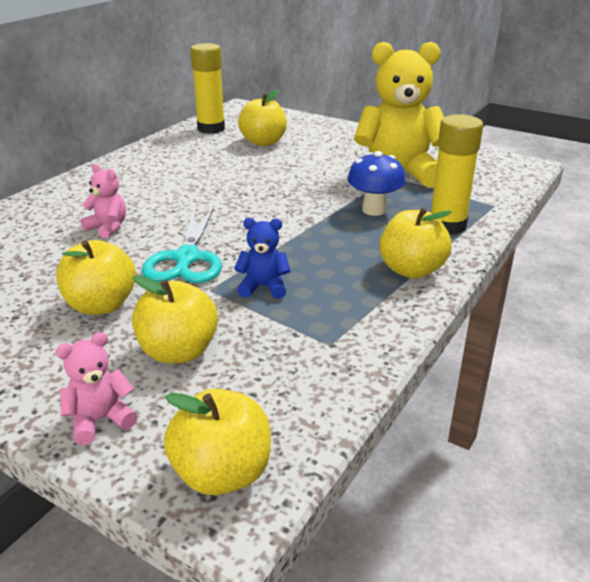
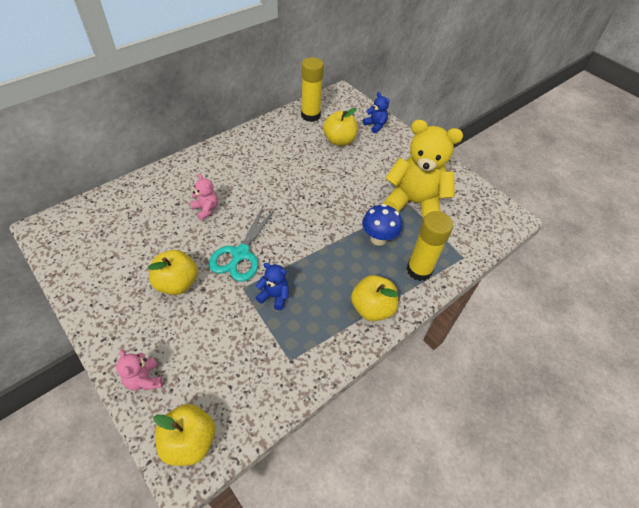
camera: 15 degrees right, 20 degrees up
(100, 420) = (144, 379): pink teddy bear -> pink teddy bear turned 105 degrees counterclockwise
(178, 351) = (204, 338): yellow apple -> none
(302, 124) = (375, 125): none -> blue teddy bear

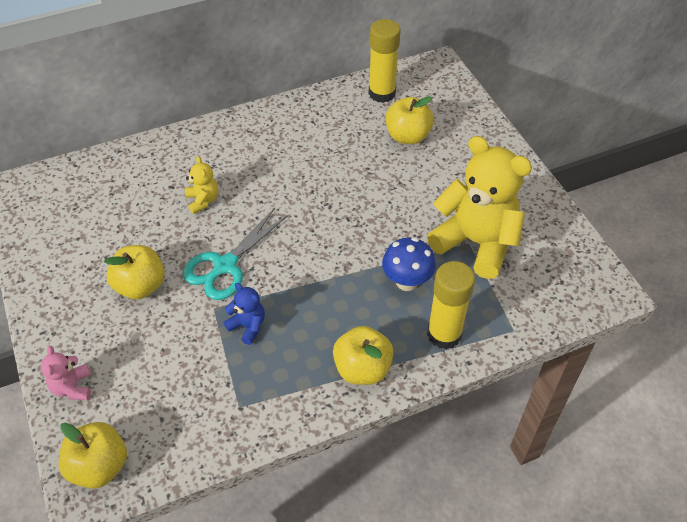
camera: 20 degrees right, 0 degrees up
(206, 209) = (203, 200): pink teddy bear -> yellow teddy bear
(375, 125) = (467, 122): blue teddy bear -> none

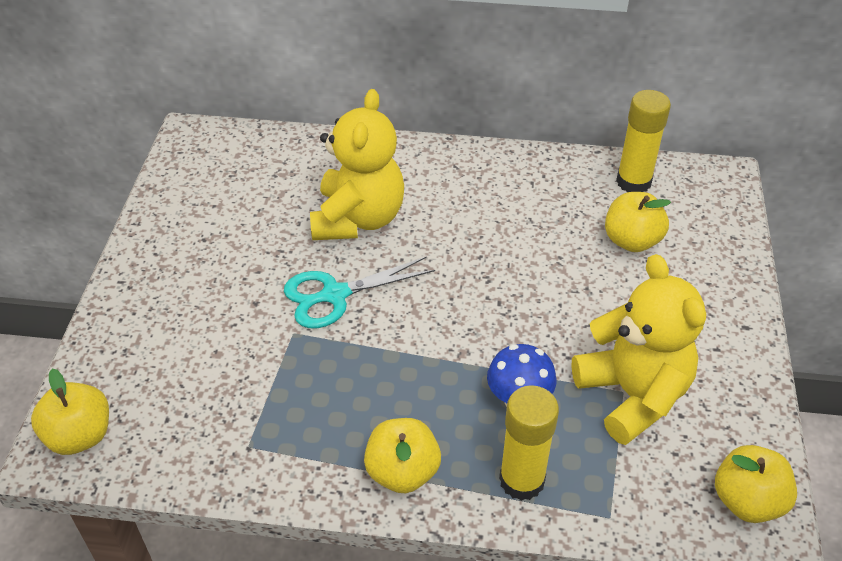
camera: 30 degrees right, 5 degrees down
(72, 387) = (110, 347): pink teddy bear -> none
(140, 286) = (239, 278): yellow apple -> yellow apple (747, 501)
(203, 200) = (358, 219): yellow teddy bear -> yellow teddy bear, size x2.29
(248, 326) = (314, 368): blue teddy bear -> none

